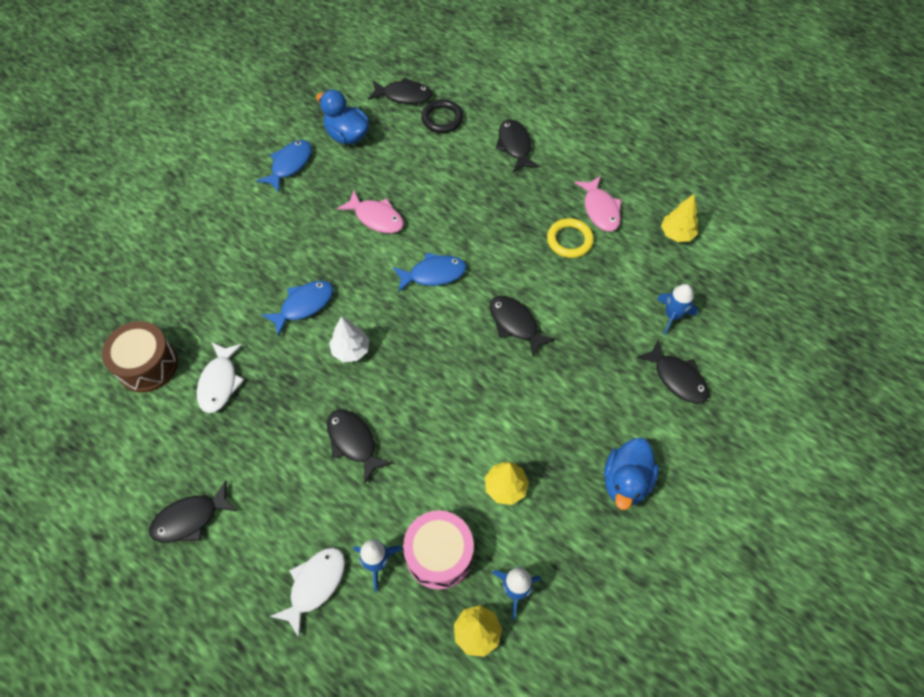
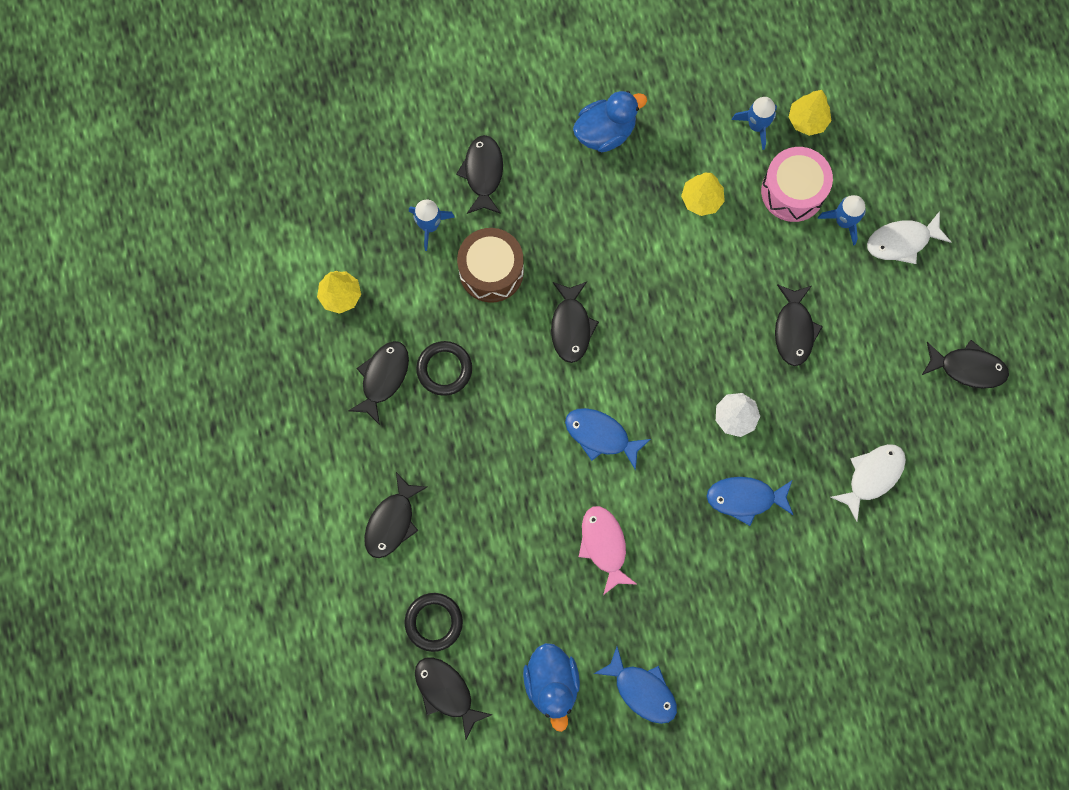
camera: 140 degrees left, 15 degrees up
(147, 365) = (926, 547): brown drum -> brown drum (491, 271)
(290, 165) = (642, 690): blue fish -> blue fish turned 120 degrees counterclockwise
(569, 240) = (444, 369): yellow ring -> black ring
(600, 209) = (383, 378): pink fish -> black fish

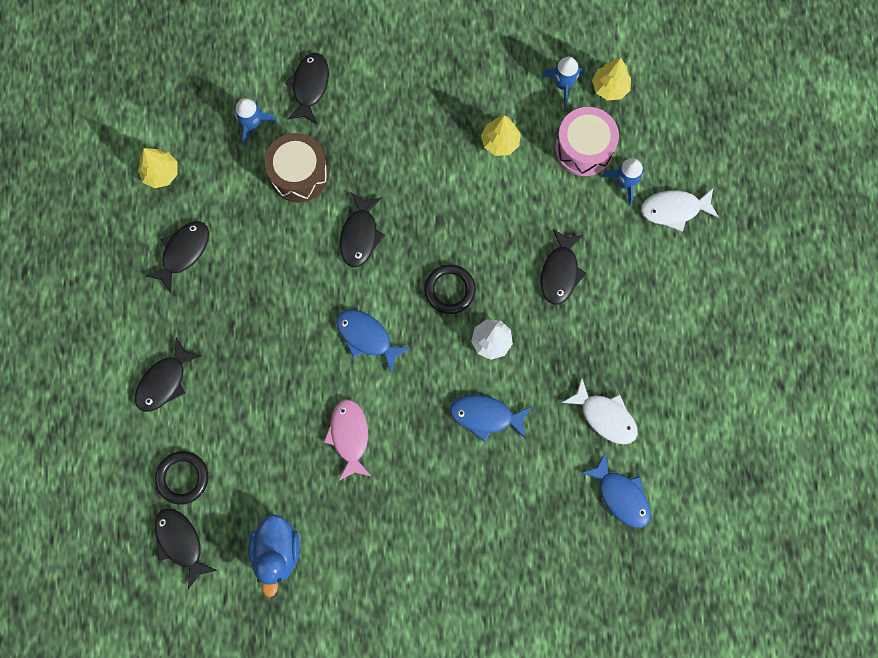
camera: 10 degrees right, 0 degrees up
(444, 369) = (239, 254): black ring -> black ring (450, 290)
(605, 132) = (426, 68): blue duck -> none
(642, 690) = (357, 573): blue fish -> blue fish (621, 495)
(872, 476) = (605, 416): white fish -> white fish turned 75 degrees clockwise
(967, 368) = (712, 333): black fish -> none

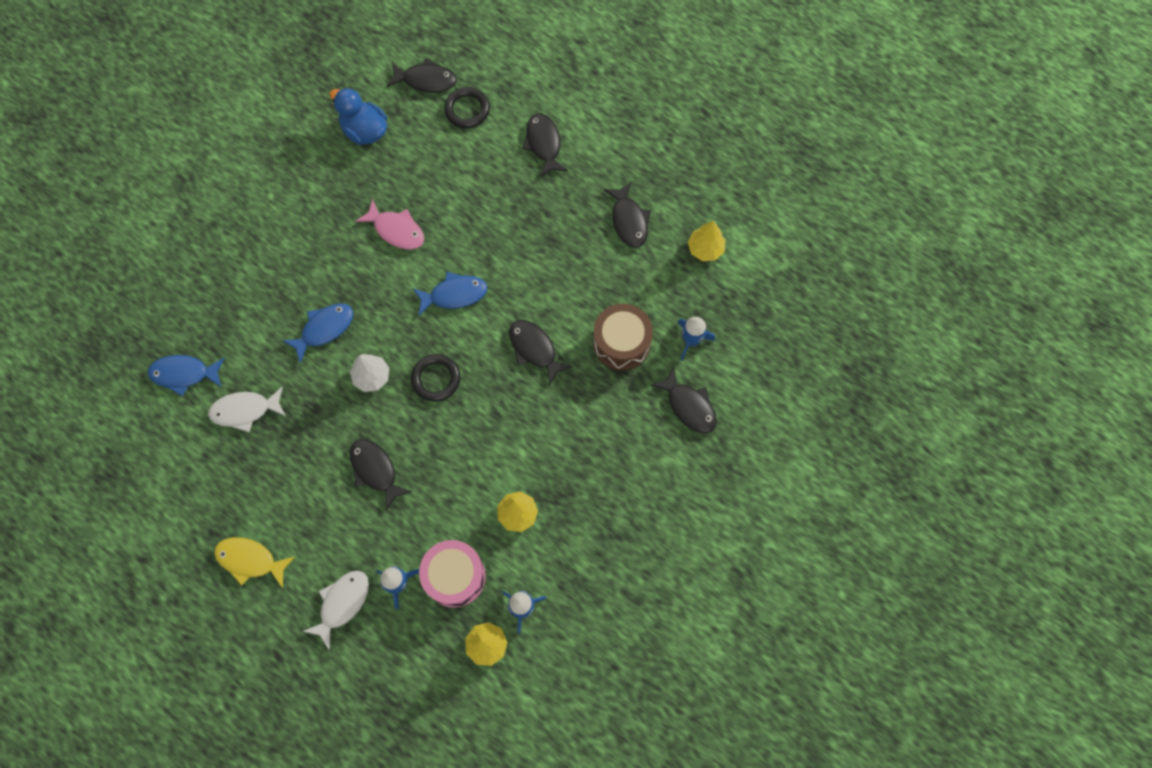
camera: 130 degrees right, 5 degrees down
(706, 303) = (250, 560): none -> yellow fish

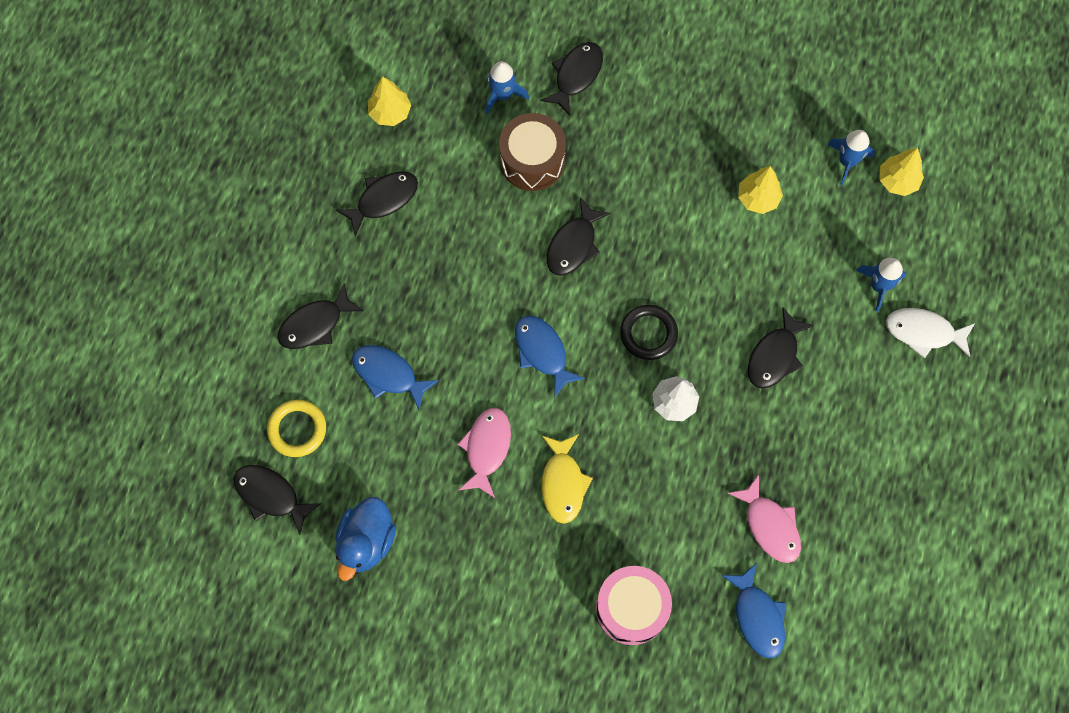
camera: 110 degrees left, 0 degrees up
(245, 410) = (770, 525): white fish -> pink fish
(250, 560) = (924, 444): yellow fish -> yellow fish (563, 483)
(324, 329) = (640, 479): blue fish -> blue fish (388, 374)
(426, 80) = (271, 495): black fish -> black fish turned 45 degrees counterclockwise
(454, 576) = (846, 235): pink drum -> pink drum (631, 608)
(467, 110) = (297, 429): black ring -> yellow ring

